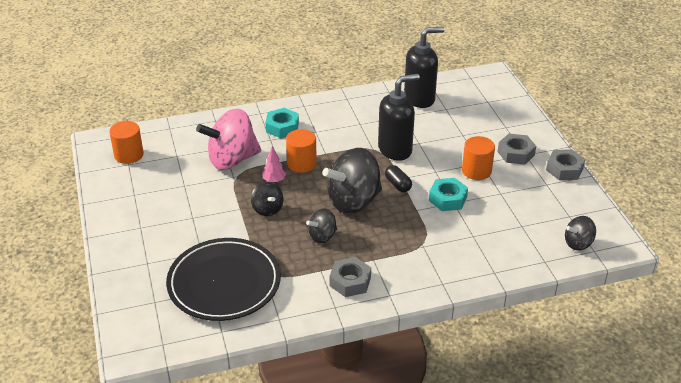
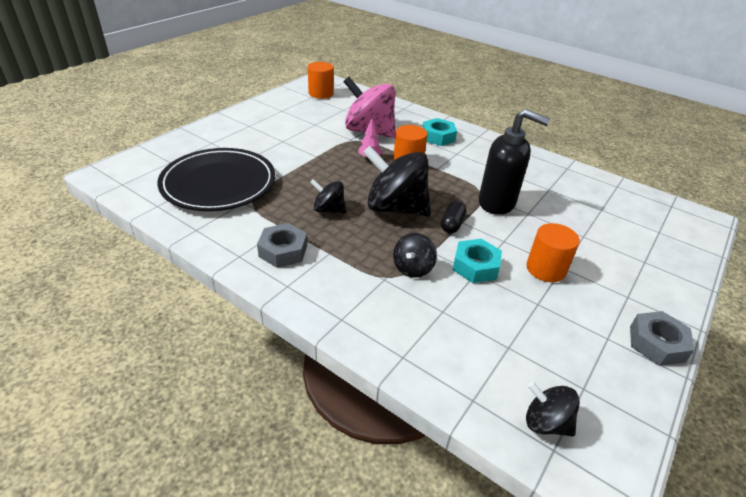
camera: 50 degrees right, 0 degrees up
(267, 209) = (331, 168): black spinning top -> black spinning top (413, 268)
(420, 98) = (588, 188): black soap dispenser -> none
(515, 153) = (617, 287): grey nut -> none

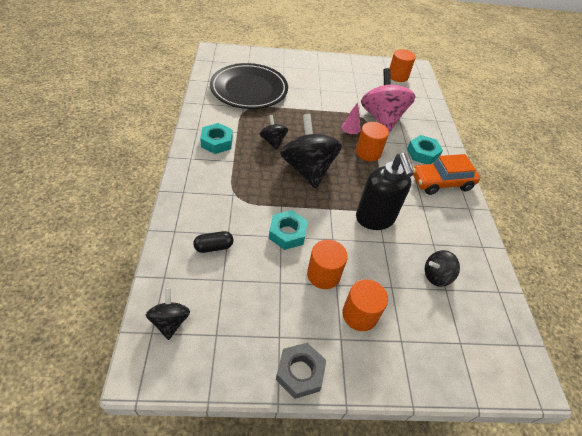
camera: 50 degrees right, 10 degrees up
(283, 251) = (217, 142): grey nut -> turquoise nut
(413, 268) = (255, 203): black spinning top -> black spinning top (436, 276)
(452, 224) = (321, 204): black capsule -> black capsule (214, 247)
(482, 147) = (441, 182): none -> orange car
(605, 270) = (359, 314): none -> orange cylinder

